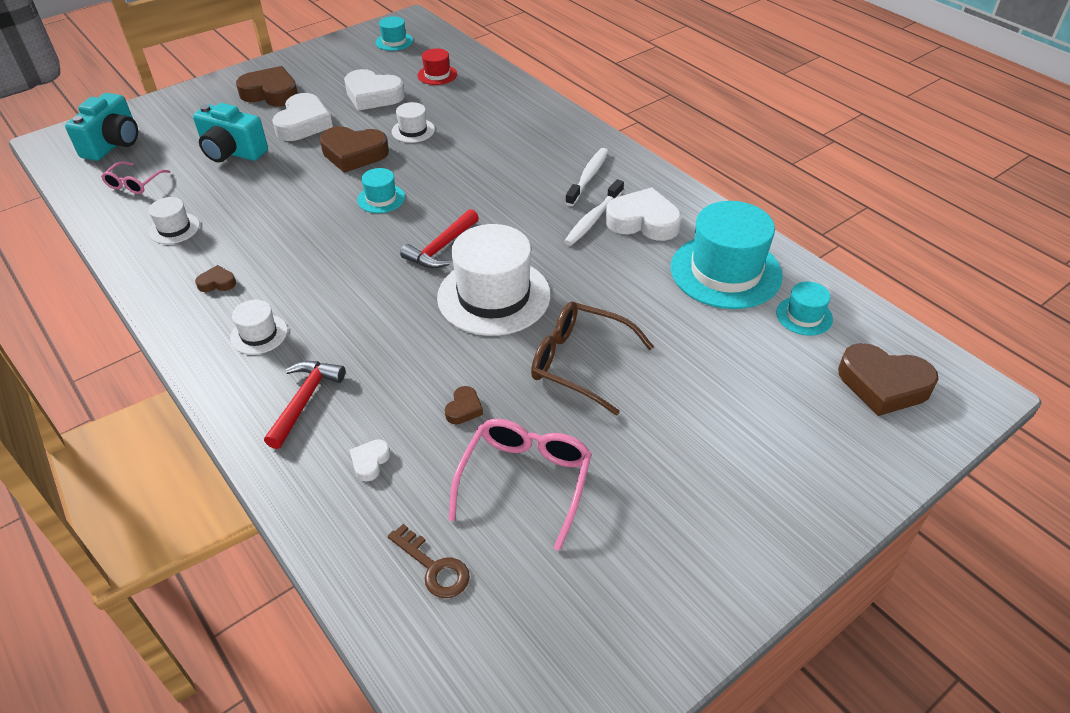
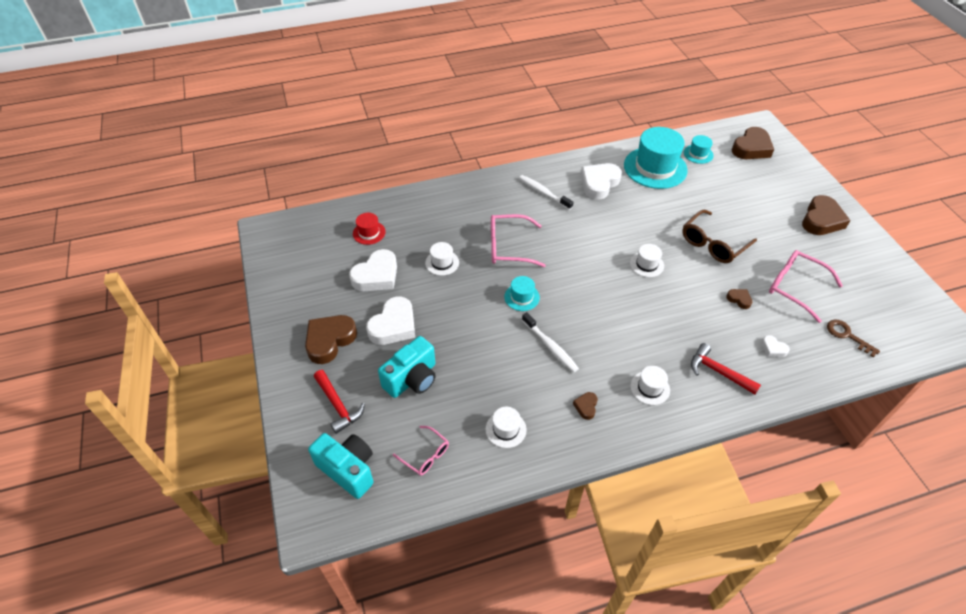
camera: 70 degrees left, 5 degrees up
(303, 123) = (393, 325): white heart -> white heart turned 90 degrees clockwise
(354, 154) = (456, 302): brown heart -> brown heart (821, 220)
(394, 42) = (296, 246): turquoise hat -> none
(434, 567) = (847, 336): brown key -> brown key turned 105 degrees counterclockwise
(441, 248) = (590, 278): red hammer -> red hammer (338, 405)
(465, 171) = (508, 247): none -> pink glasses
(494, 296) = (646, 264): white hat -> white hat, size x0.48
(593, 219) = (588, 203): white toothbrush -> white toothbrush (550, 346)

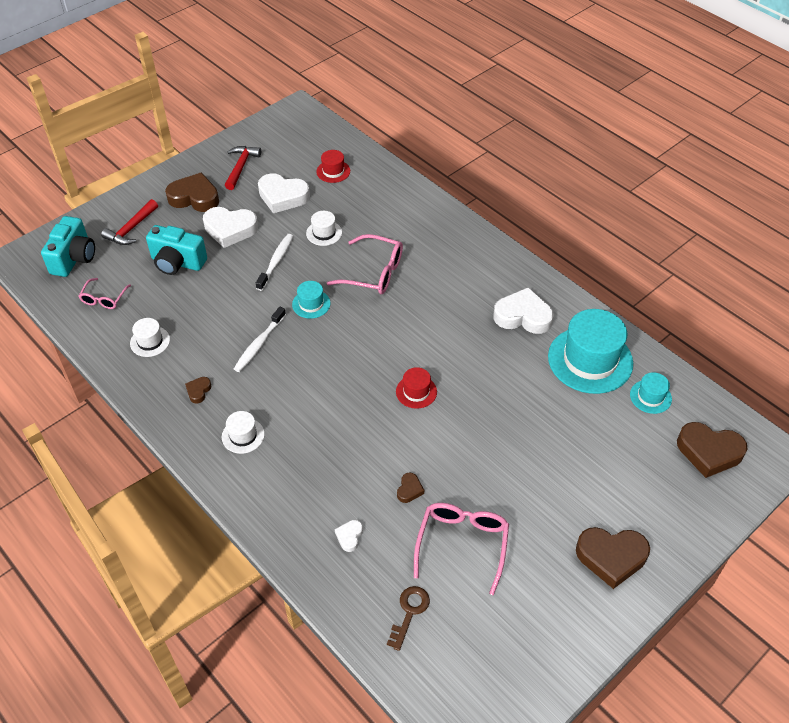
camera: 65 degrees right, 0 degrees up
(508, 247) = (374, 273): pink glasses -> pink glasses turned 135 degrees clockwise
(543, 192) = (474, 274): white toothbrush -> white toothbrush (276, 262)
(586, 406) = (198, 391): brown heart -> brown heart turned 60 degrees counterclockwise
(646, 264) = (416, 391): white hat -> red hat
(713, 244) = (488, 446): brown glasses -> none
(718, 371) = (291, 490): red hammer -> red hammer (241, 167)

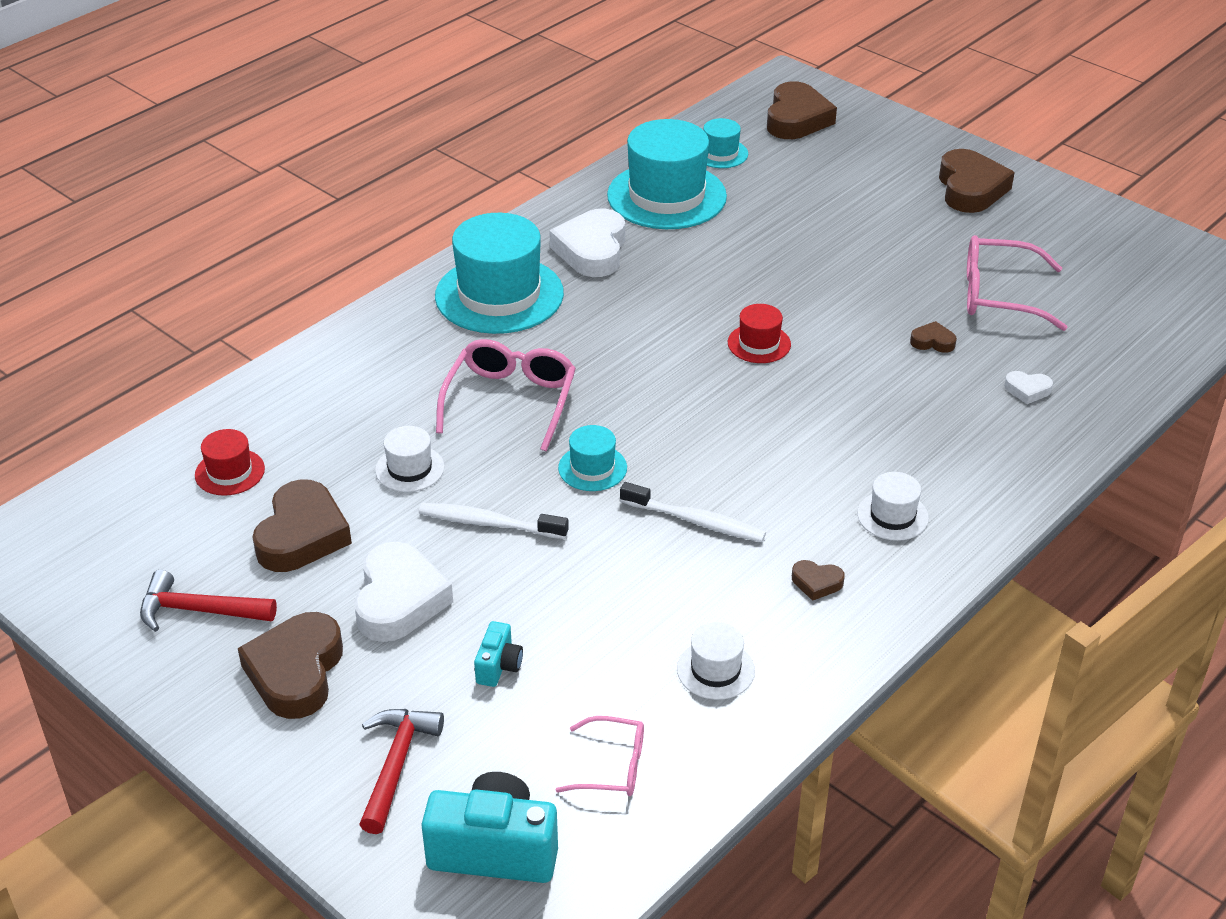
camera: 95 degrees left, 10 degrees down
(131, 229) = (396, 764): red hammer -> red hammer turned 105 degrees counterclockwise
(177, 262) = (498, 666): turquoise camera -> turquoise camera, size x0.51
(283, 197) = (302, 535): white heart -> brown heart
(409, 612) = (1113, 333): brown key -> none
(475, 271) = (499, 295): none -> turquoise hat

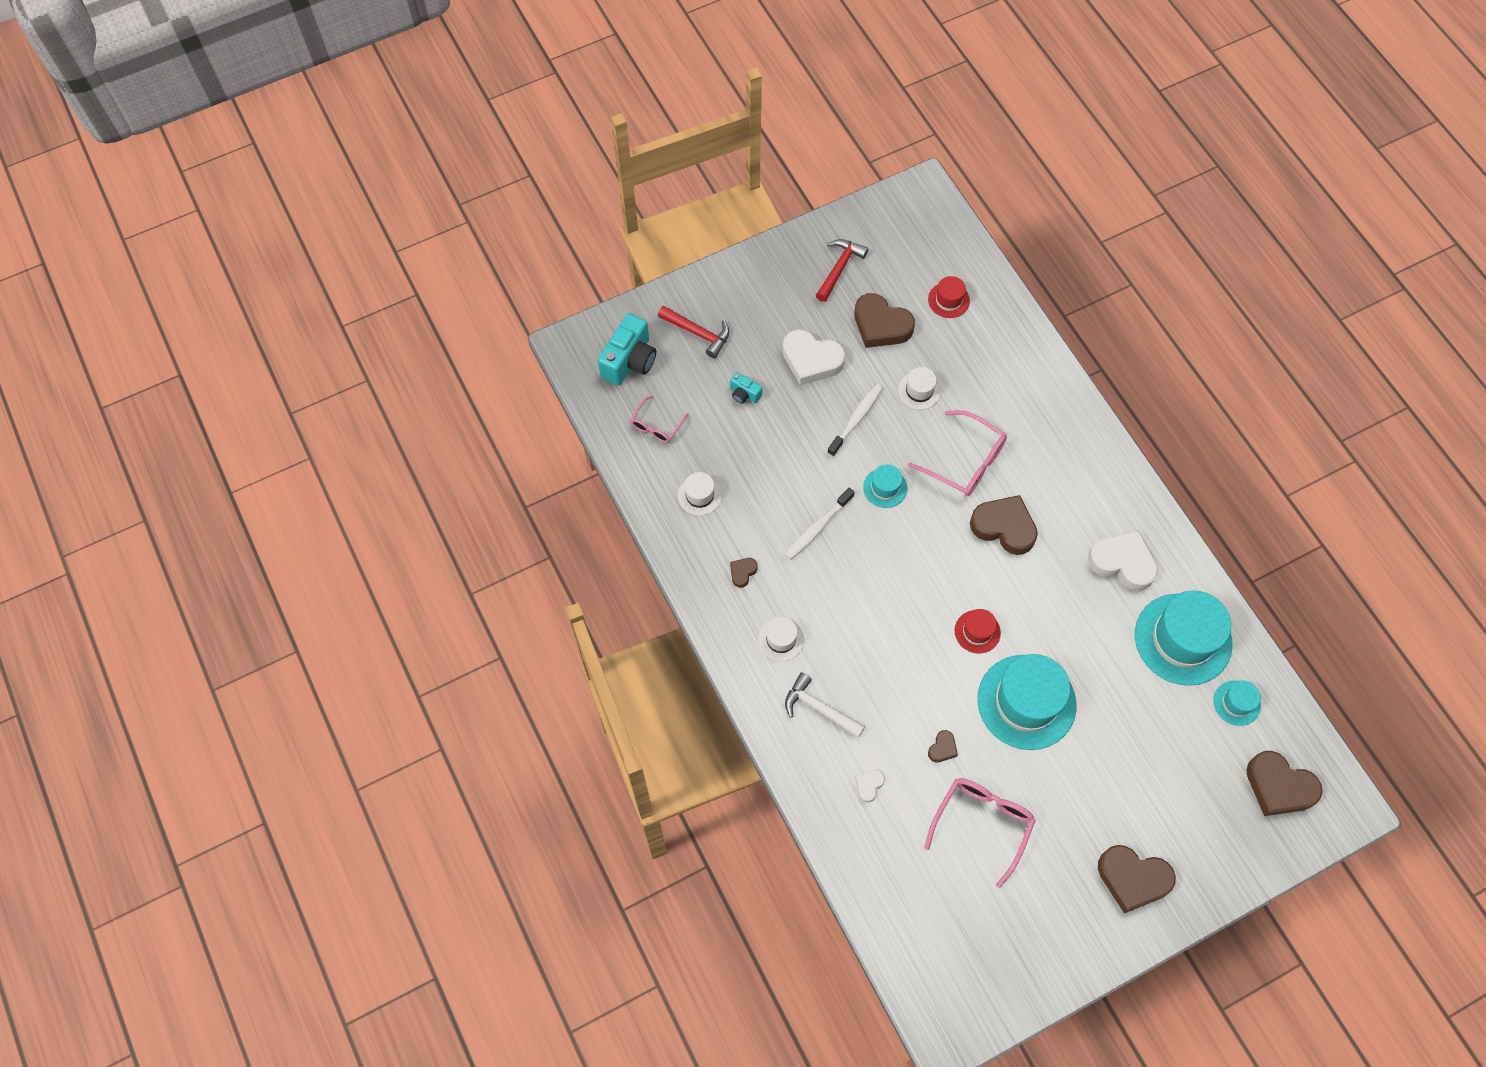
camera: 110 degrees right, 25 degrees up
(296, 672) = (777, 303): brown heart -> brown heart (1004, 527)
(499, 295) = (1084, 487): turquoise hat -> turquoise hat (1026, 702)
(962, 456) = (819, 708): none -> white hammer

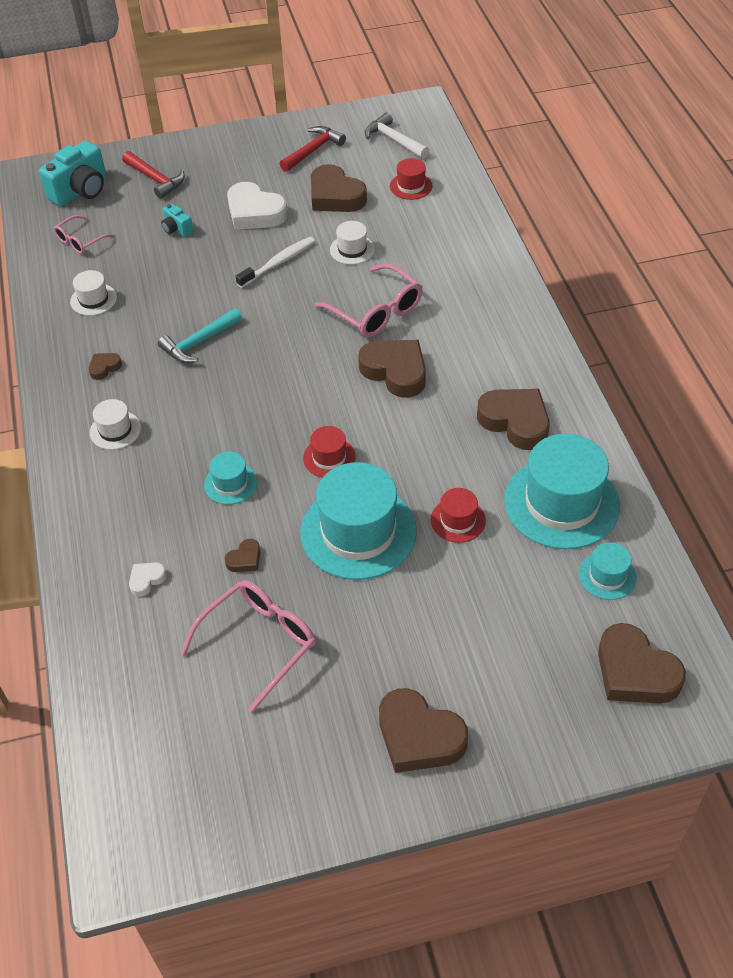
camera: 15 degrees right, 15 degrees down
(817, 528) = (199, 343): white toothbrush -> turquoise hammer
(819, 708) = (126, 497): white hammer -> white hammer (393, 140)
(885, 488) = (283, 320): turquoise hat -> turquoise hat (230, 483)
(1104, 674) = (458, 520): none -> red hat
(1122, 562) = (515, 422): white heart -> brown heart

